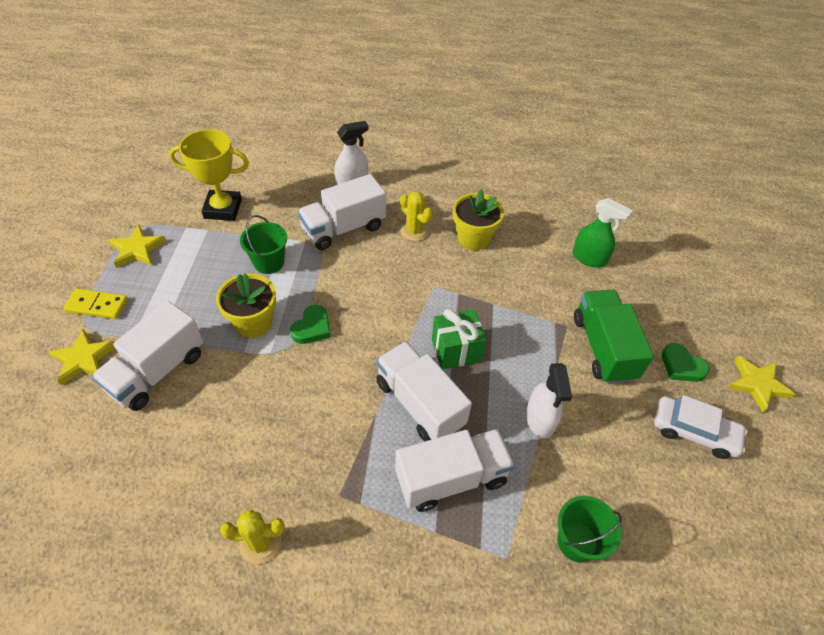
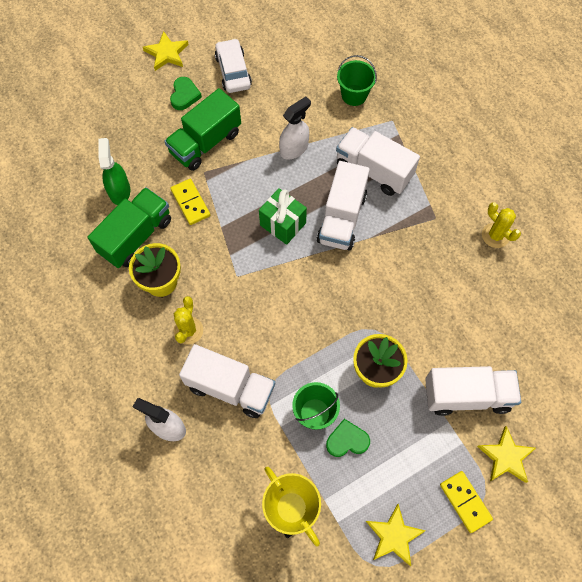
camera: 125 degrees left, 15 degrees up
(312, 327) = (344, 327): green heart -> green heart (347, 440)
(531, 245) = (136, 236): none -> green truck
(537, 297) = (190, 203): none -> yellow domino

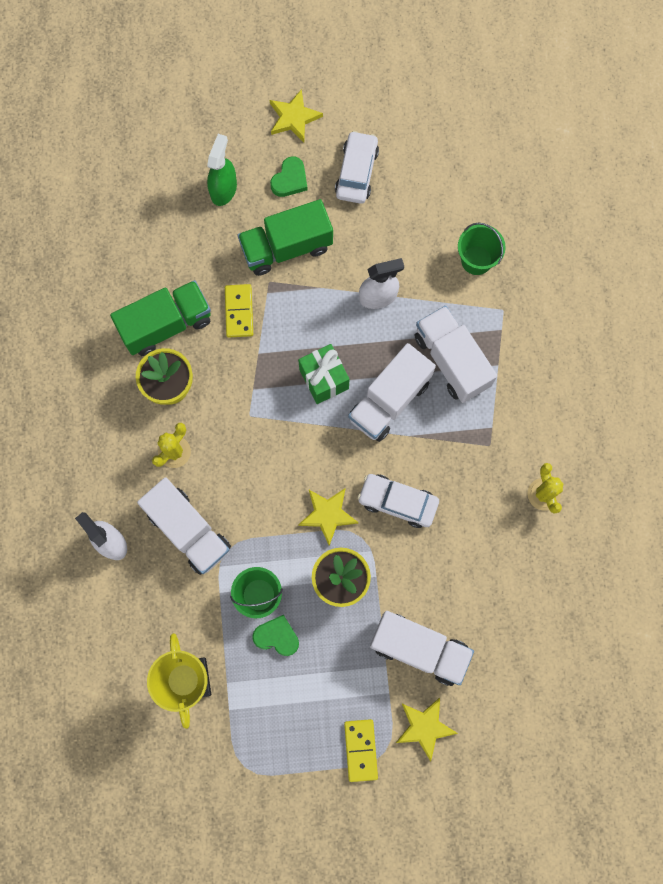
camera: 25 degrees right, 10 degrees up
(119, 191) = (172, 265): green spray bottle -> green spray bottle (223, 189)
(388, 290) = (397, 502): none -> white car
(394, 536) = (275, 748): yellow star -> yellow star (328, 514)

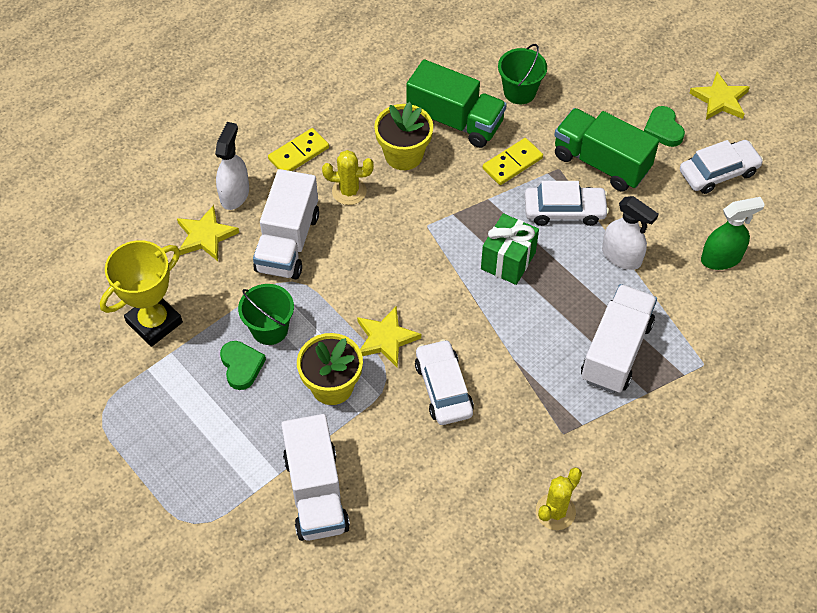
camera: 55 degrees right, 20 degrees down
(223, 189) = (609, 90): green spray bottle -> green spray bottle (721, 258)
(290, 180) = (663, 129): green heart -> green heart turned 75 degrees clockwise
(309, 306) = (564, 211): none -> white car
(360, 750) = (182, 500): yellow domino -> yellow domino (298, 153)
(389, 400) = (533, 323): white truck -> none
(424, 727) = (242, 544): yellow star -> yellow star (205, 236)
(476, 260) = (730, 313): green bucket -> green bucket (519, 92)

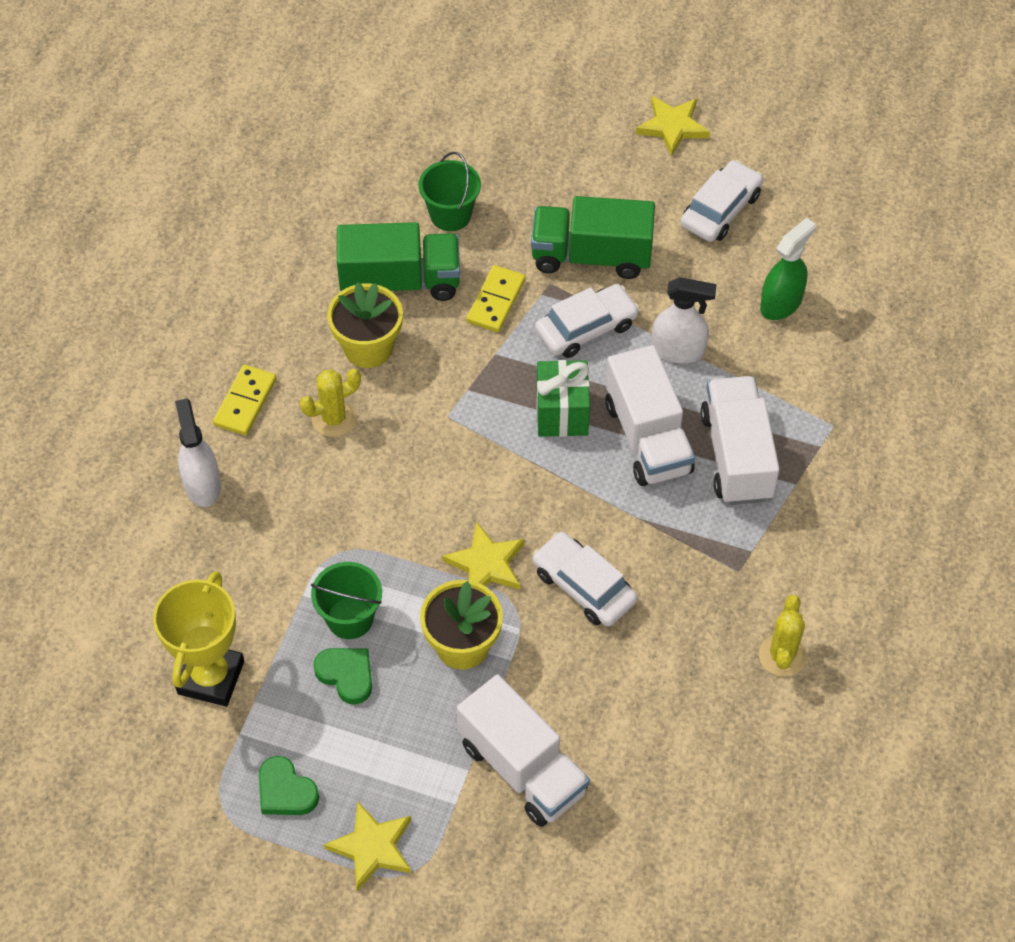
camera: 30 degrees left, 0 degrees up
(205, 236) = (202, 550): yellow star -> yellow star (372, 847)
(288, 242) = (303, 511): white truck -> white truck (647, 437)
(663, 129) = (633, 188): green heart -> green heart (285, 791)

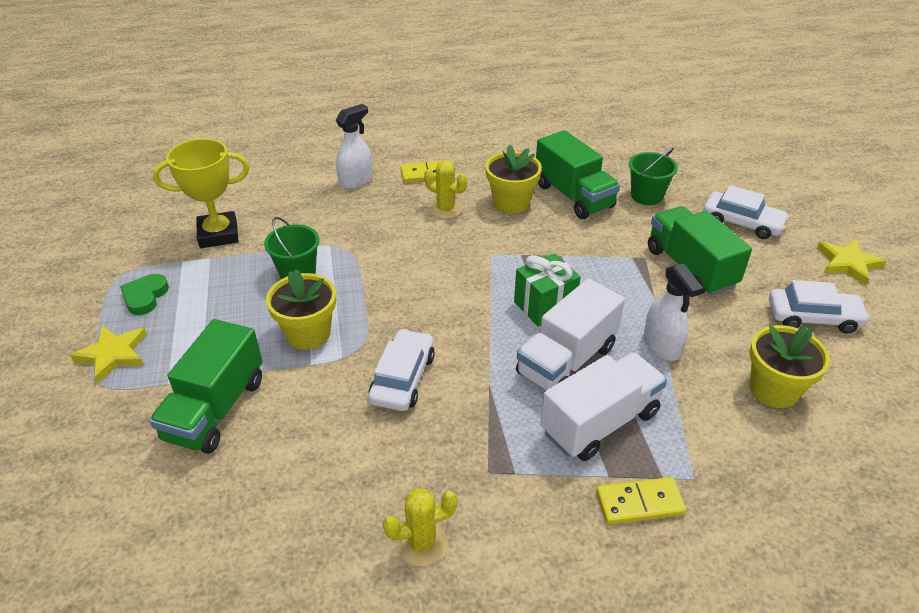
camera: 60 degrees right, 15 degrees down
(346, 675) = (251, 289): green heart -> none
(486, 564) = (385, 319): yellow star -> none
(496, 301) = (603, 239): yellow domino -> yellow domino (639, 503)
(522, 768) = (216, 409): white truck -> green truck
(586, 328) = (628, 289): white car -> white car (742, 222)
(781, 303) = (773, 389): green spray bottle -> yellow flower pot

